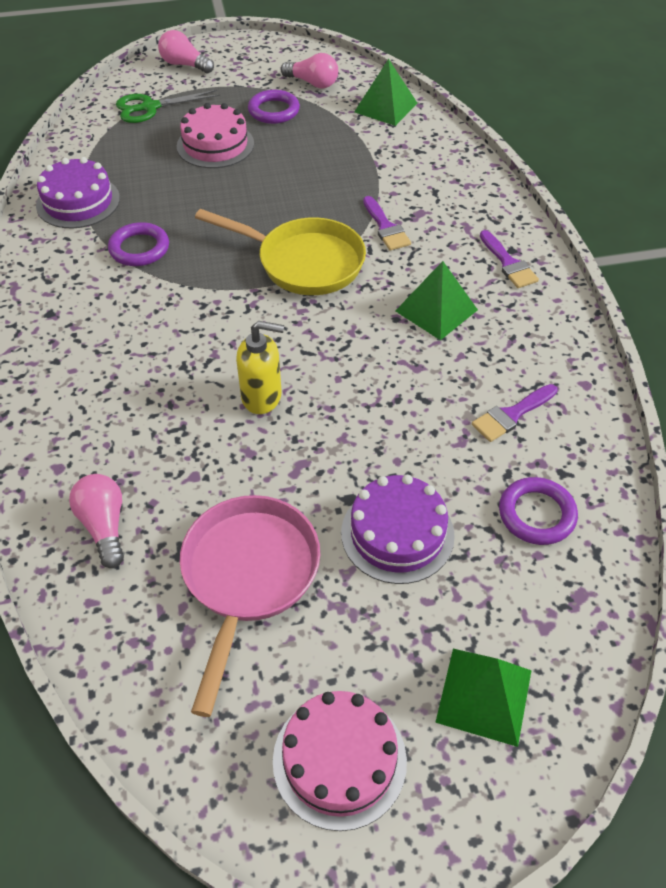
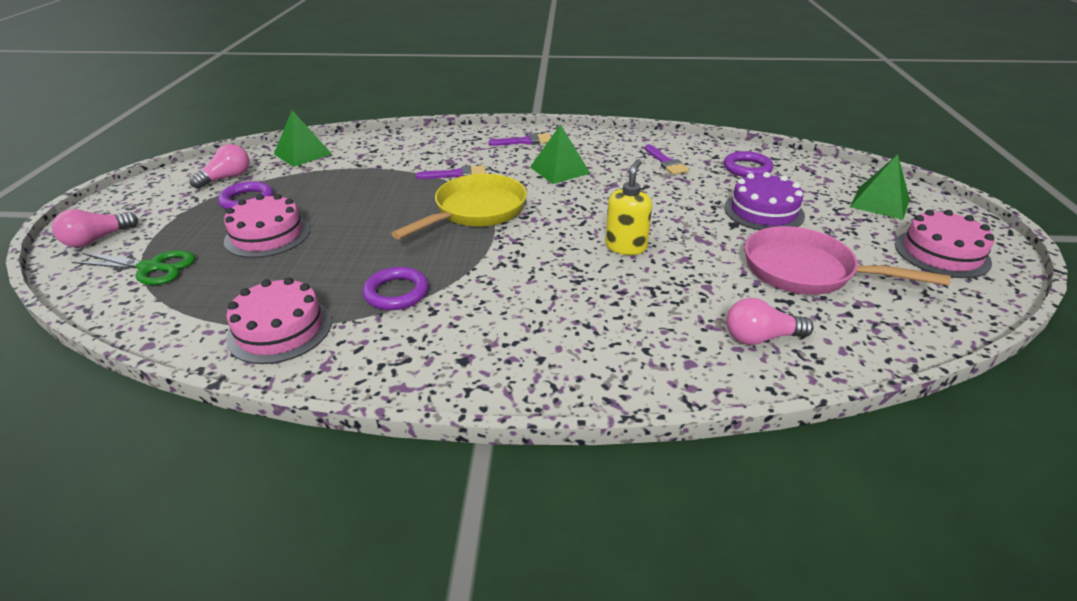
camera: 75 degrees left, 15 degrees down
(78, 202) = (280, 330): purple cake -> pink cake
(150, 107) = (151, 268): green scissors -> green scissors turned 75 degrees counterclockwise

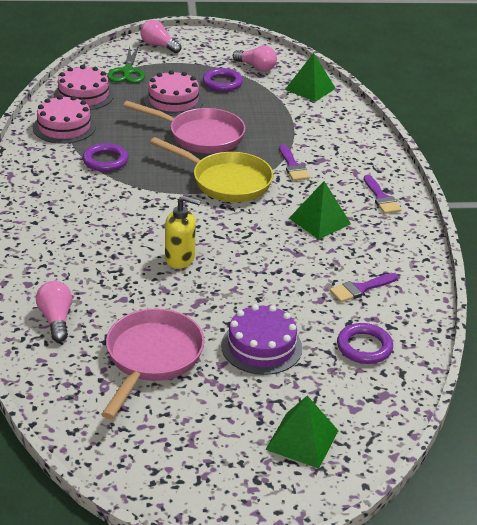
camera: 80 degrees right, 0 degrees up
(368, 221) = (201, 136): none -> pink pan
(941, 253) = (195, 460): pink cake -> pink cake (83, 95)

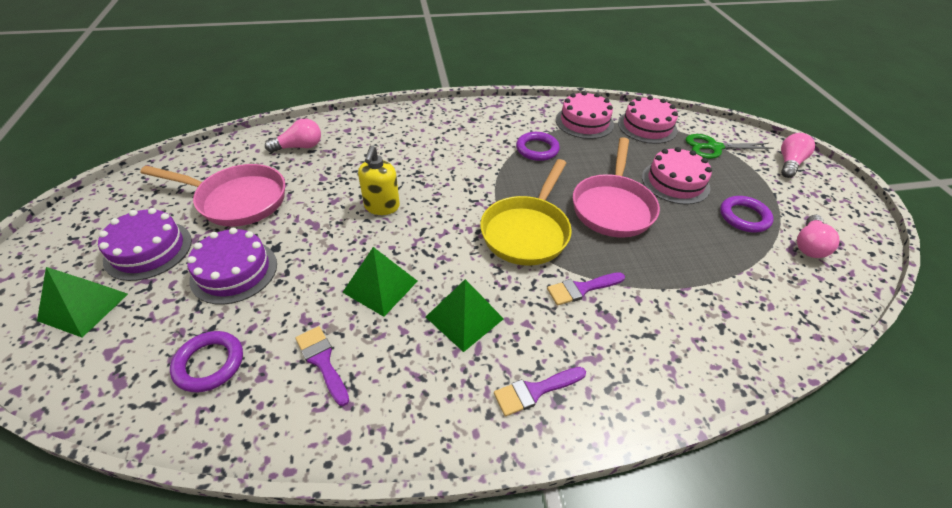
camera: 85 degrees right, 10 degrees up
(226, 412) = (148, 250): none -> purple cake
(310, 89) = (794, 303): green pyramid -> green pyramid (380, 286)

